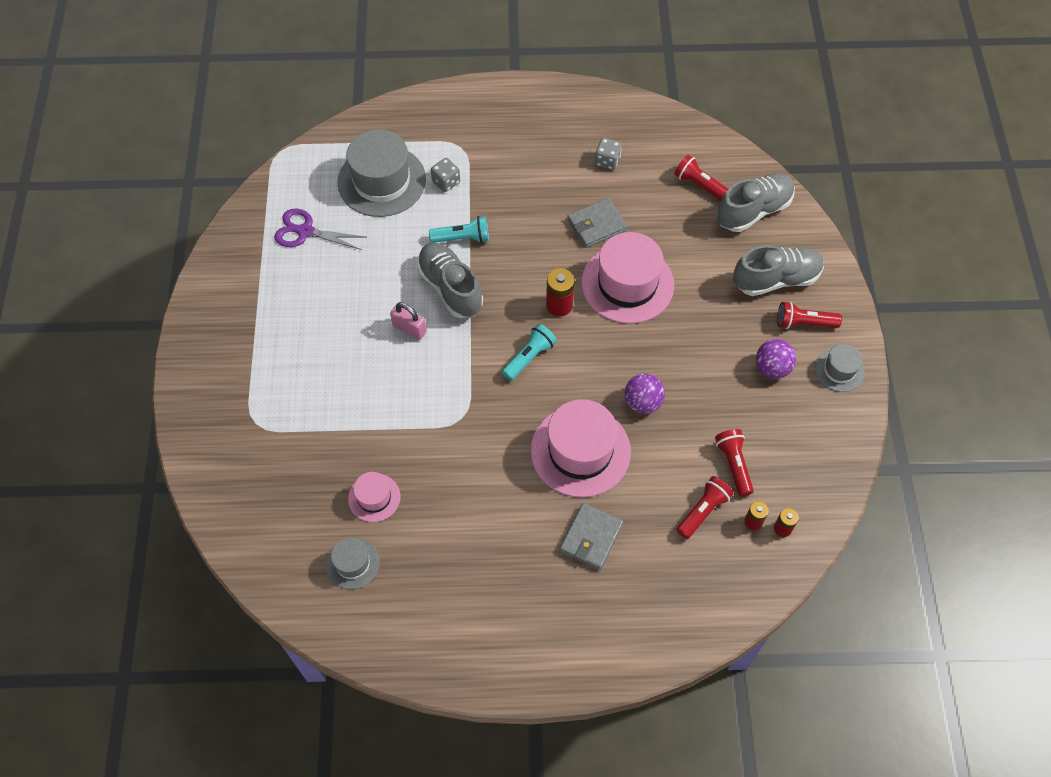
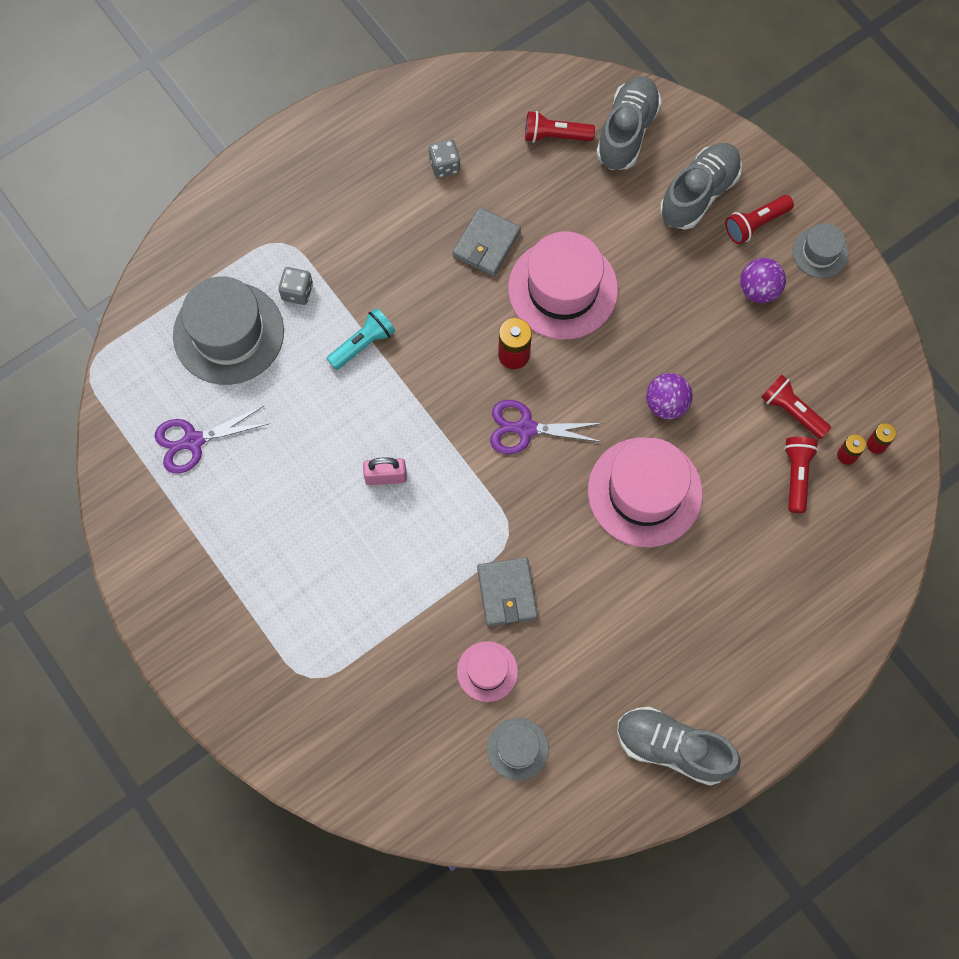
camera: 35 degrees left, 10 degrees up
(450, 288) = (392, 406): grey shoe -> grey shoe (672, 748)
(529, 357) = (526, 428): turquoise flashlight -> purple scissors
(591, 538) = (716, 570): grey wallet -> grey wallet (507, 593)

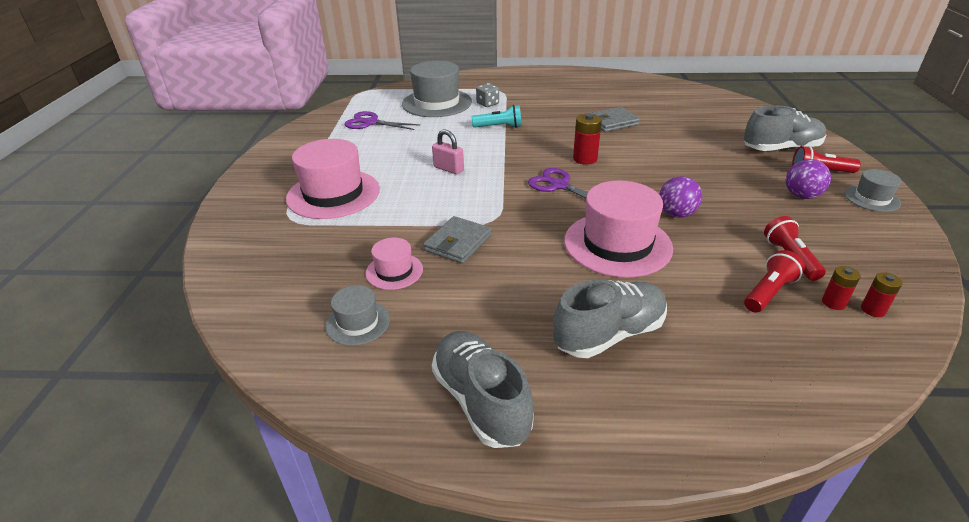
camera: 40 degrees right, 35 degrees down
(444, 165) = (616, 96): grey dice -> none
(555, 136) = (694, 106): red flashlight -> none
(562, 289) = (645, 149): pink hat -> pink hat (333, 194)
(627, 132) = (745, 117): grey shoe -> grey shoe (609, 334)

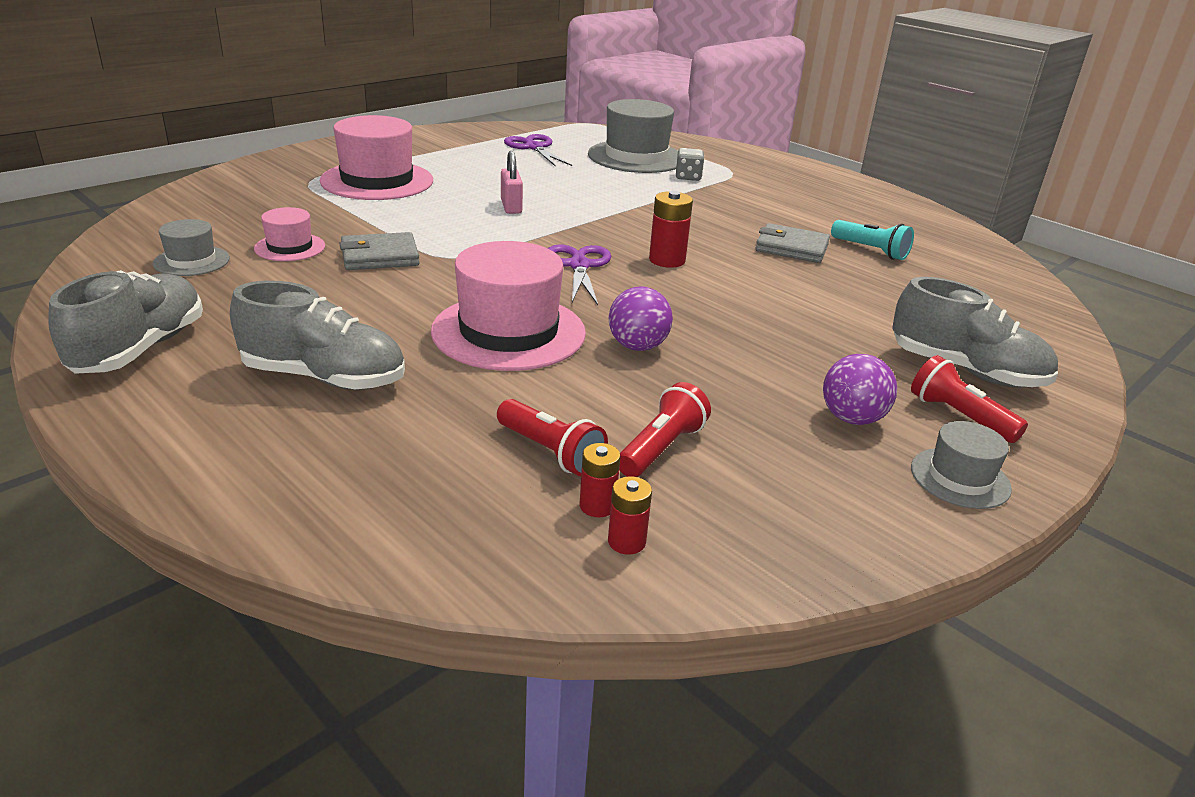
camera: 40 degrees right, 5 degrees down
(499, 127) = (648, 199): turquoise flashlight -> turquoise flashlight (870, 250)
(768, 292) = (550, 452): red flashlight -> red flashlight turned 45 degrees clockwise

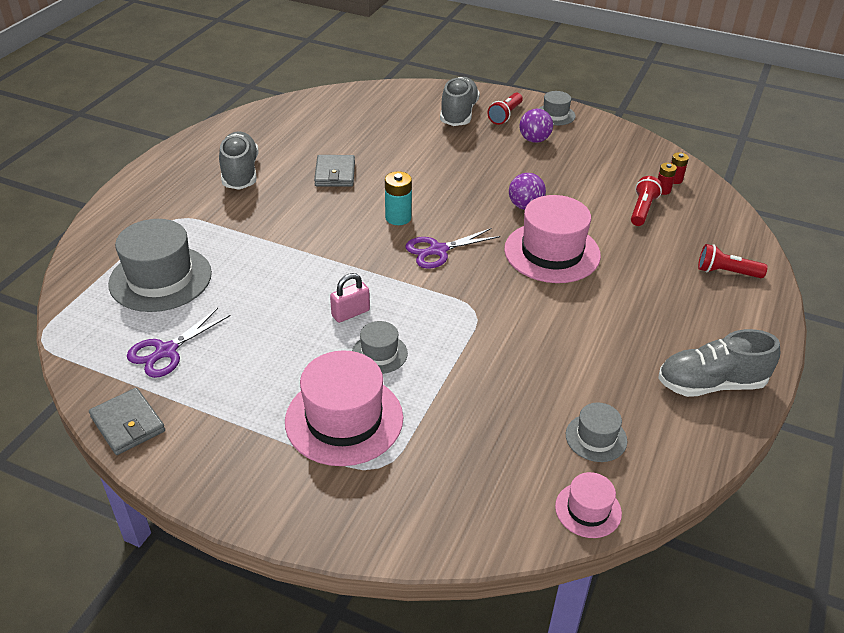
camera: 110 degrees left, 10 degrees up
(290, 247) = (528, 398): pink hat -> pink hat (588, 510)
(324, 377) = (660, 298): grey shoe -> grey shoe (240, 173)
(380, 256) = (502, 344): grey wallet -> grey wallet (128, 424)
(439, 206) = (379, 353): none -> grey hat
(661, 448) = (608, 183): red flashlight -> red flashlight (726, 272)
(667, 260) = (398, 218): red battery -> turquoise battery
(688, 177) = (205, 239): grey dice -> none
(870, 250) = (316, 145): turquoise flashlight -> none

